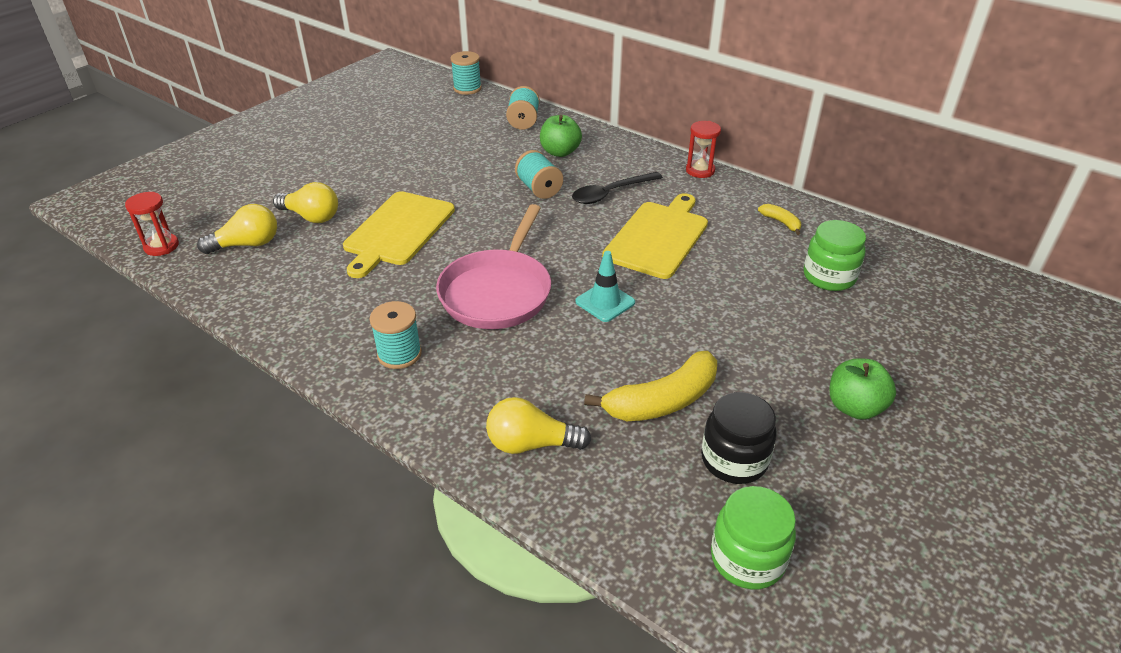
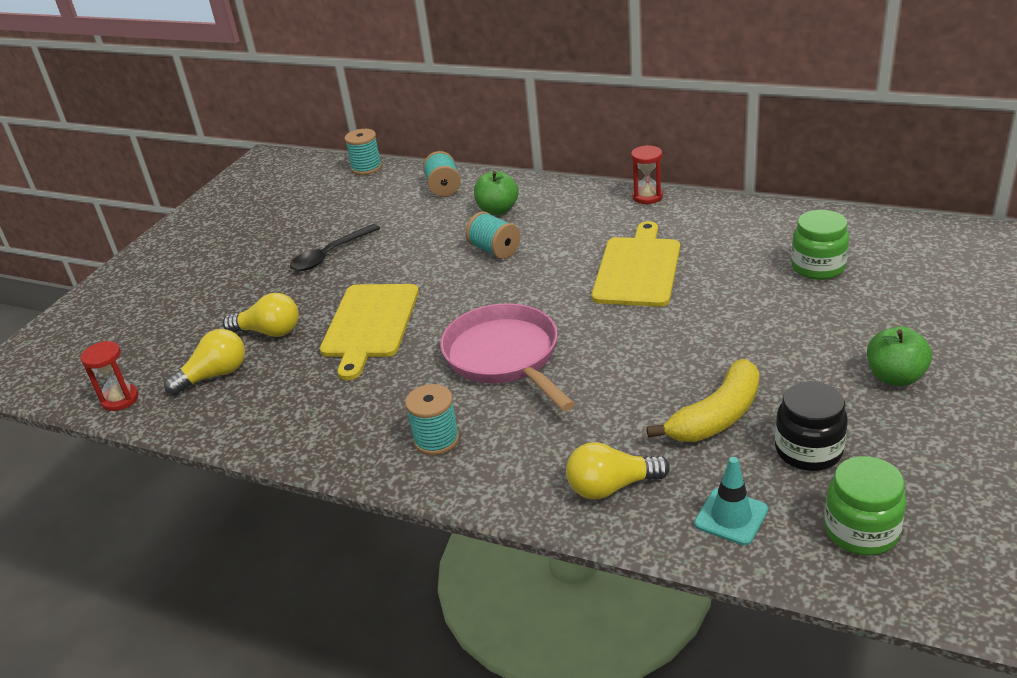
camera: 10 degrees left, 5 degrees down
(498, 291) = (505, 357): pink pan -> pink pan turned 150 degrees clockwise
(605, 302) = (616, 341): turquoise traffic cone -> turquoise traffic cone (731, 517)
(611, 193) = (570, 238): black spoon -> black spoon (330, 254)
(781, 222) = (749, 228): yellow banana -> none

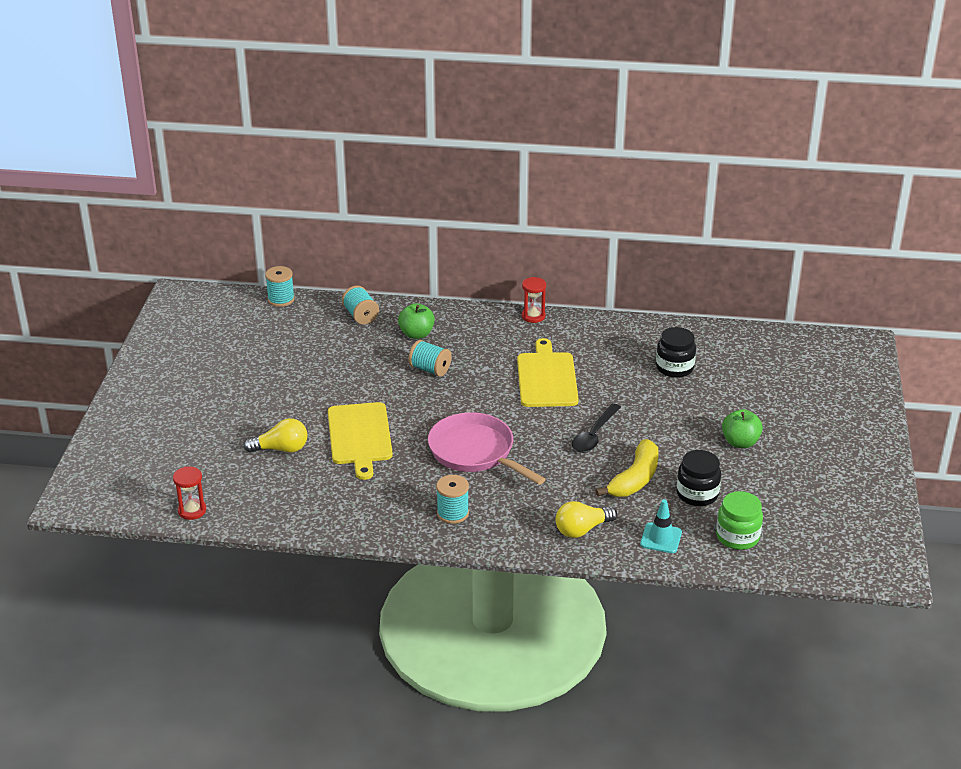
camera: 20 degrees left, 0 degrees up
(215, 375) = (258, 485): yellow light bulb -> none
(330, 254) = (294, 382): black spoon -> black spoon (594, 435)
(818, 267) = (674, 368): green jar -> black jar

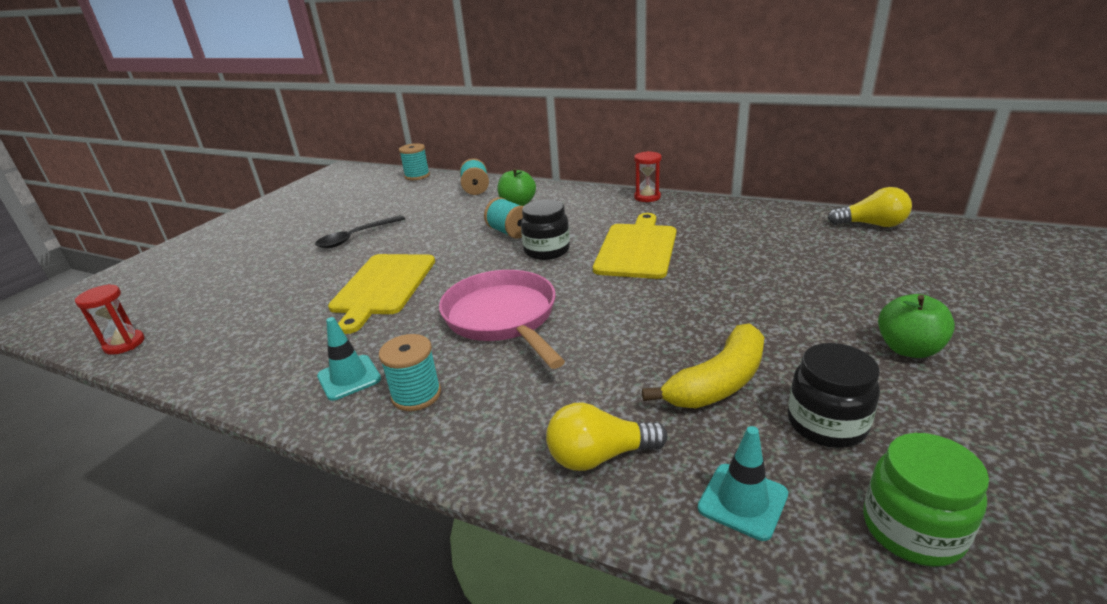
camera: 20 degrees right, 5 degrees down
(281, 449) = (290, 290): yellow light bulb -> yellow light bulb (872, 225)
(397, 509) = (349, 378): none -> turquoise traffic cone
(594, 435) = (673, 314): black spoon -> black spoon (356, 237)
(674, 368) = (807, 250): black jar -> black jar (546, 251)

